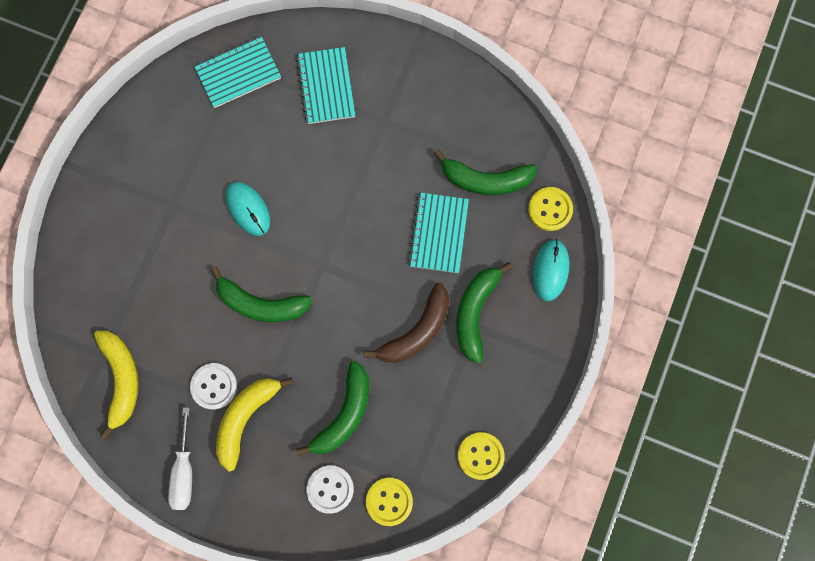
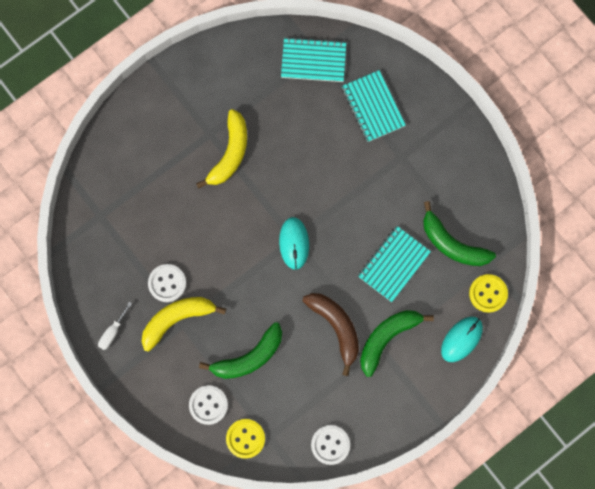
camera: 30 degrees right, 0 degrees up
(121, 379) = (105, 240): yellow banana -> yellow banana (230, 153)
(184, 471) = (112, 332): white screwdriver -> white screwdriver, size x0.66
(248, 209) = (263, 167): turquoise mouse -> turquoise mouse (294, 243)
(261, 304) = (234, 242): green banana -> none
(326, 87) = (373, 107): turquoise notebook -> turquoise notebook turned 45 degrees counterclockwise
(417, 331) = (336, 327): brown banana -> brown banana turned 105 degrees counterclockwise
(480, 455) = (330, 444): yellow button -> white button

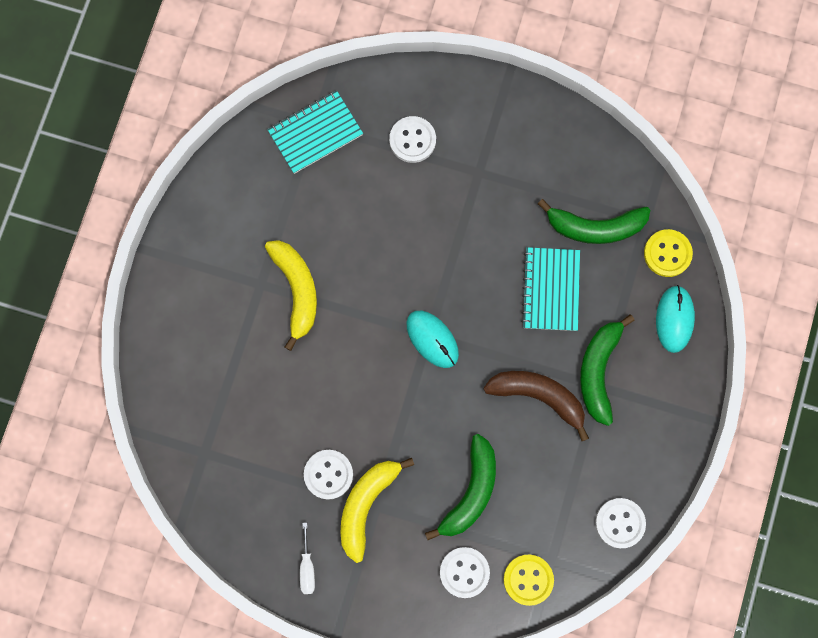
camera: 35 degrees left, 0 degrees up
(373, 107) = (412, 140): turquoise notebook -> white button

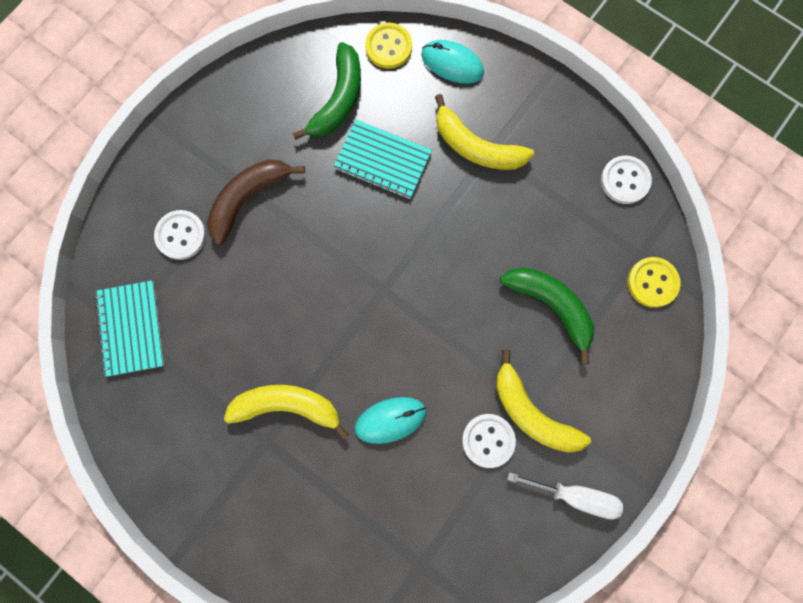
camera: 70 degrees left, 0 degrees up
(307, 567) = (575, 496): white screwdriver -> white screwdriver, size x1.51
(432, 339) = (389, 288): turquoise mouse -> turquoise mouse (390, 420)
(464, 572) = (627, 340): white button -> none
(538, 396) = (481, 209): brown banana -> brown banana (248, 199)
(598, 371) = (476, 147): green banana -> yellow banana

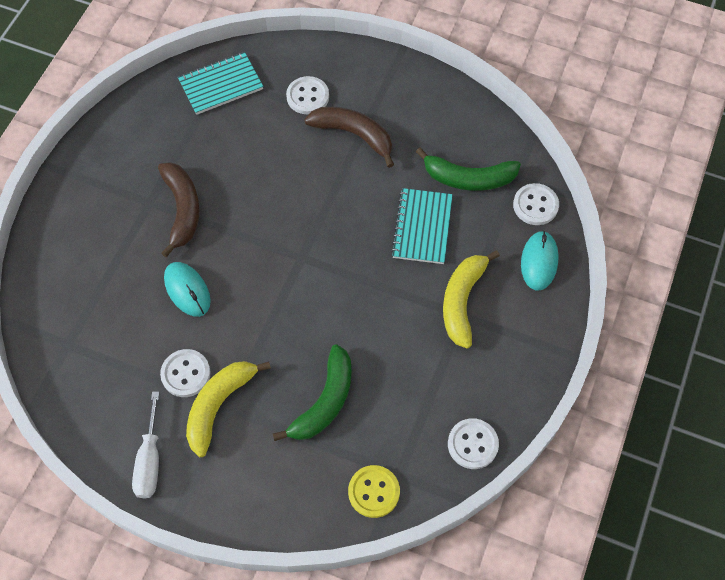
camera: 75 degrees right, 15 degrees down
(287, 406) = (182, 209): yellow banana -> brown banana
(388, 47) = (535, 205): yellow button -> white button

